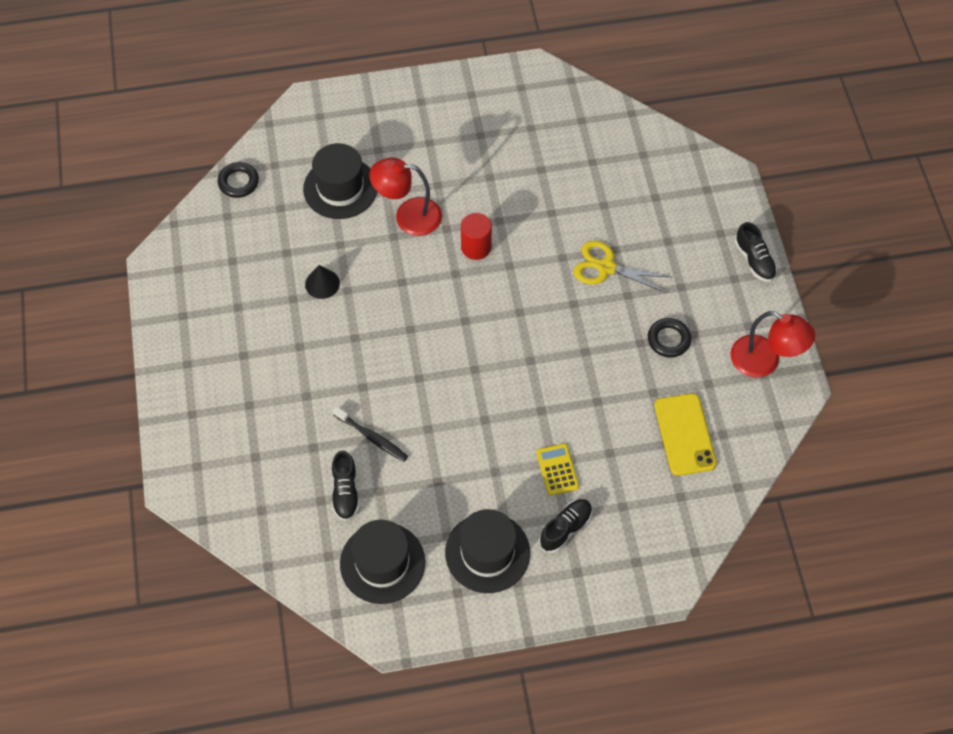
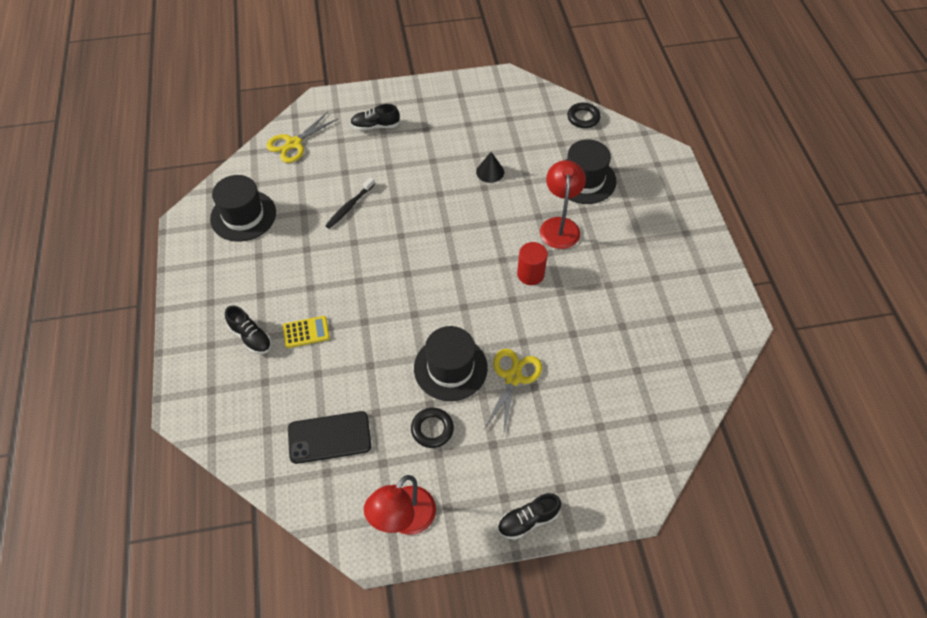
camera: 90 degrees right, 5 degrees down
(257, 515) = (293, 144): none -> yellow scissors
(345, 492) = (305, 192): black shoe -> black shoe (375, 126)
(487, 552) = (239, 282): black hat -> black hat (450, 368)
(684, 434) = (329, 437): yellow phone -> black phone

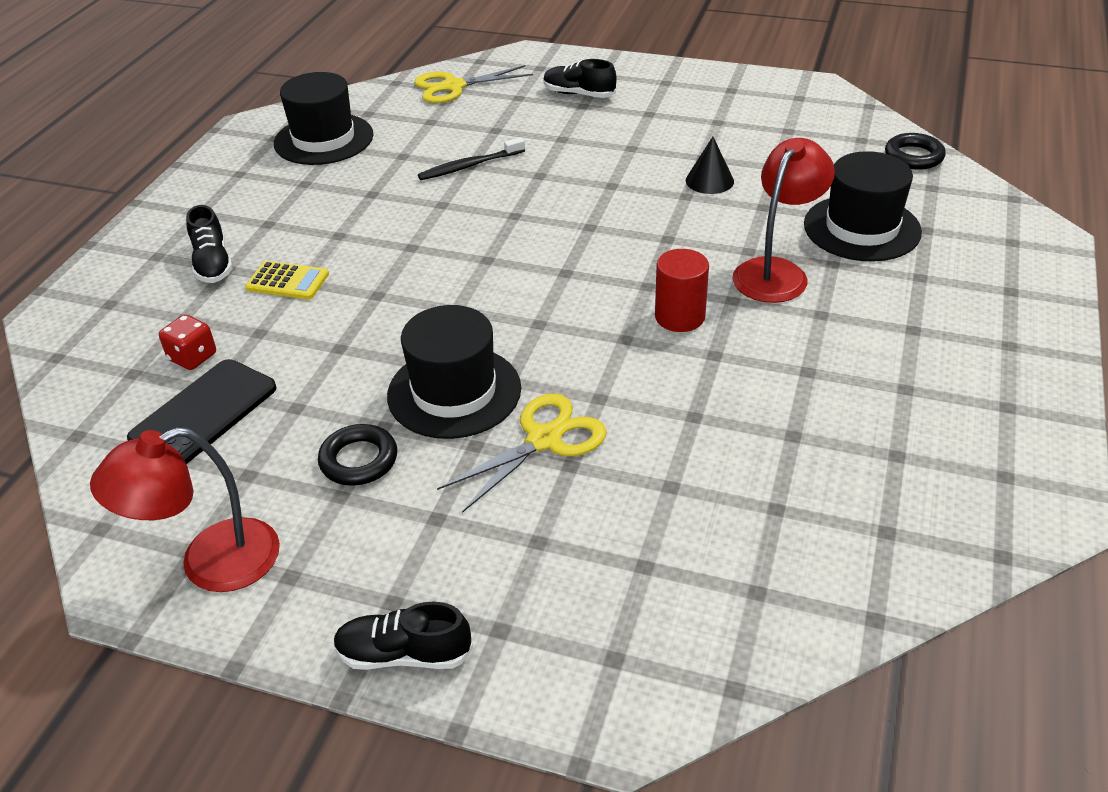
camera: 30 degrees right, 15 degrees down
(293, 405) = (193, 357): none -> red dice
(329, 437) = (204, 413): black phone -> black phone turned 75 degrees counterclockwise

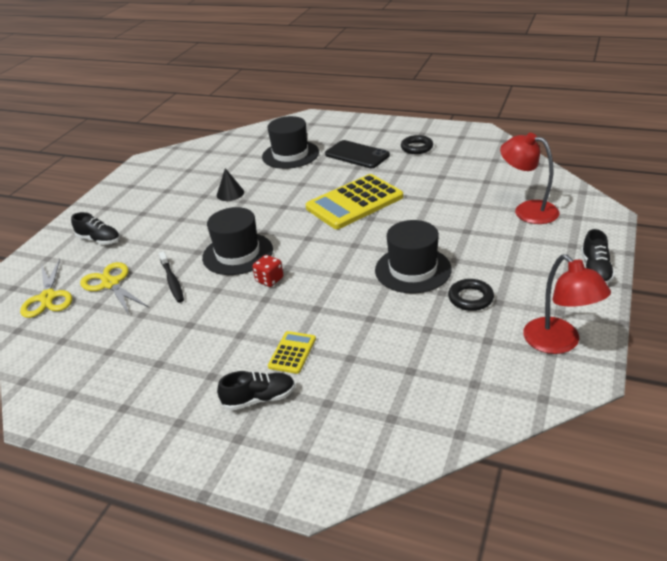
camera: 85 degrees left, 5 degrees down
(193, 357) = (375, 387): red dice -> red dice (269, 280)
(204, 413) = (434, 370): black phone -> black phone (357, 155)
(323, 139) = (92, 361): black hat -> black hat (237, 254)
(544, 439) = (449, 239): yellow scissors -> yellow scissors (111, 284)
(579, 94) = (99, 240): black shoe -> black shoe turned 90 degrees counterclockwise
(679, 317) = (354, 202): red cylinder -> yellow calculator
(776, 272) = (321, 177): red lamp -> red lamp (527, 210)
(913, 156) = (232, 139): black ring -> black ring (416, 147)

